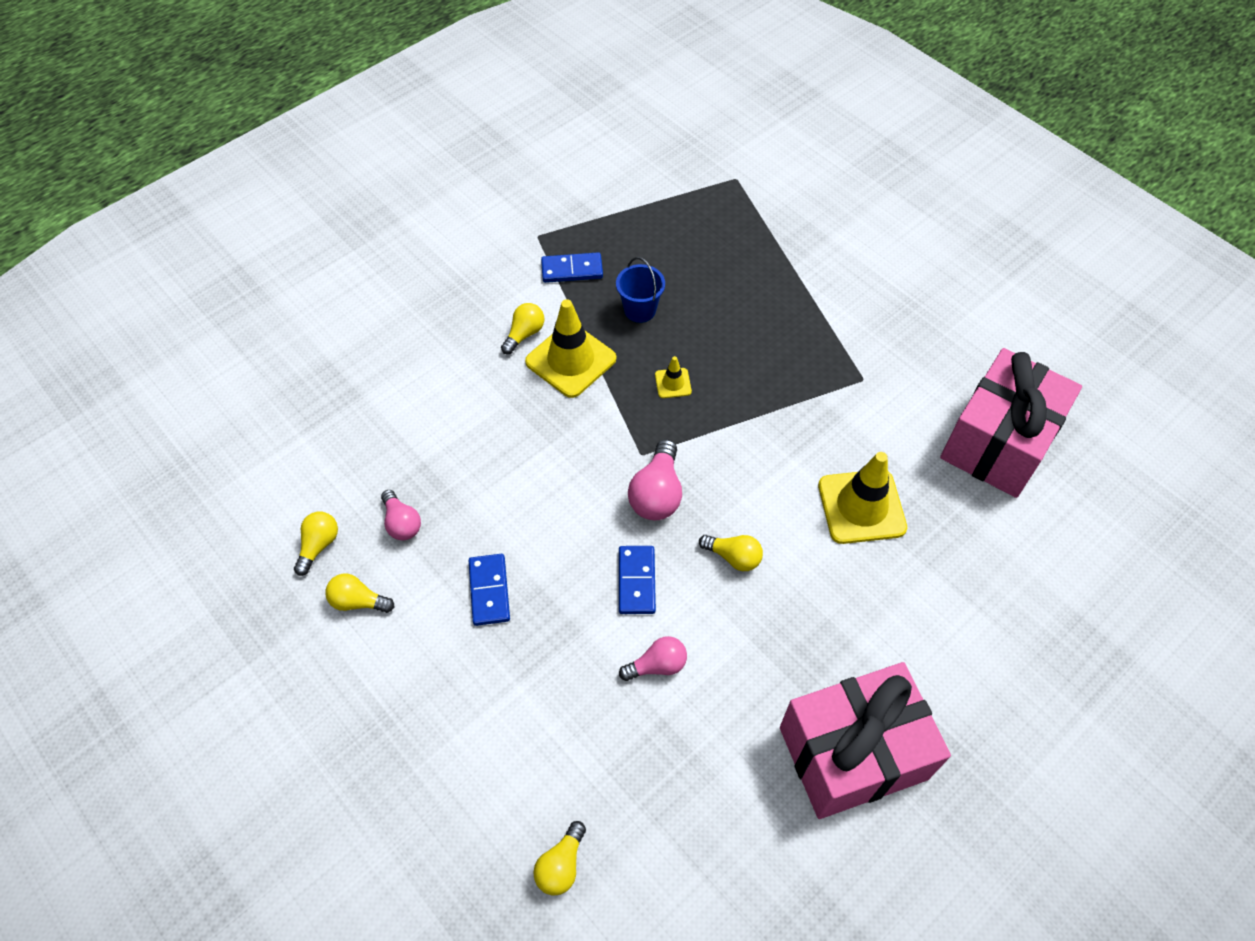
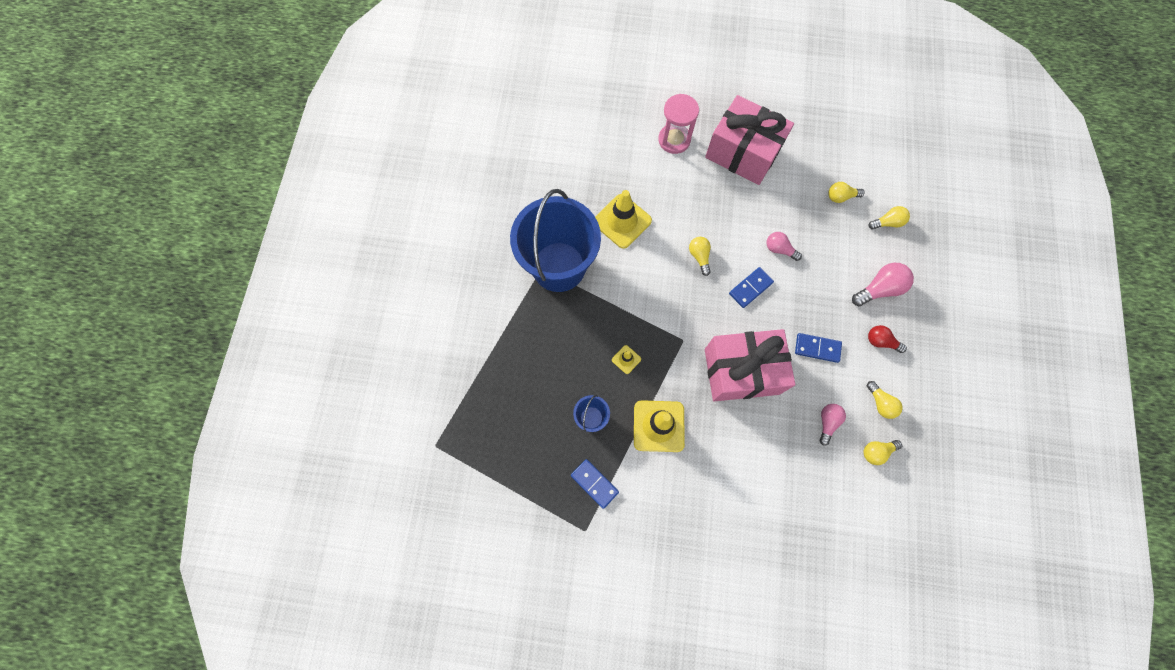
camera: 130 degrees left, 15 degrees up
(420, 676) = (881, 341): none -> red light bulb
(489, 591) = (817, 348): blue domino -> blue domino turned 60 degrees clockwise
(524, 334) = (664, 468): yellow light bulb -> yellow light bulb (840, 197)
(657, 493) = (698, 315): pink light bulb -> pink light bulb (879, 289)
(851, 397) = (559, 266): none -> blue bucket
(949, 672) = (674, 140): none -> pink hourglass
(998, 442) = (530, 186): pink gift -> pink gift (741, 371)

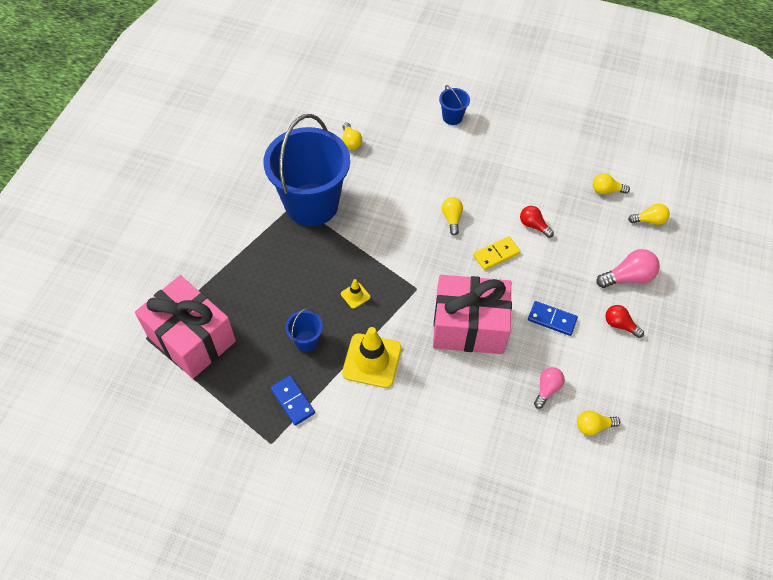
camera: 10 degrees right, 15 degrees down
(622, 221) = (383, 176): yellow traffic cone -> none
(674, 140) = (452, 117): pink hourglass -> blue bucket
(742, 153) = (516, 138): pink gift -> pink gift (191, 338)
(750, 288) = (496, 254): blue domino -> yellow domino
(779, 249) = (533, 225): pink light bulb -> red light bulb
(880, 403) = (607, 381): yellow light bulb -> yellow light bulb (351, 142)

